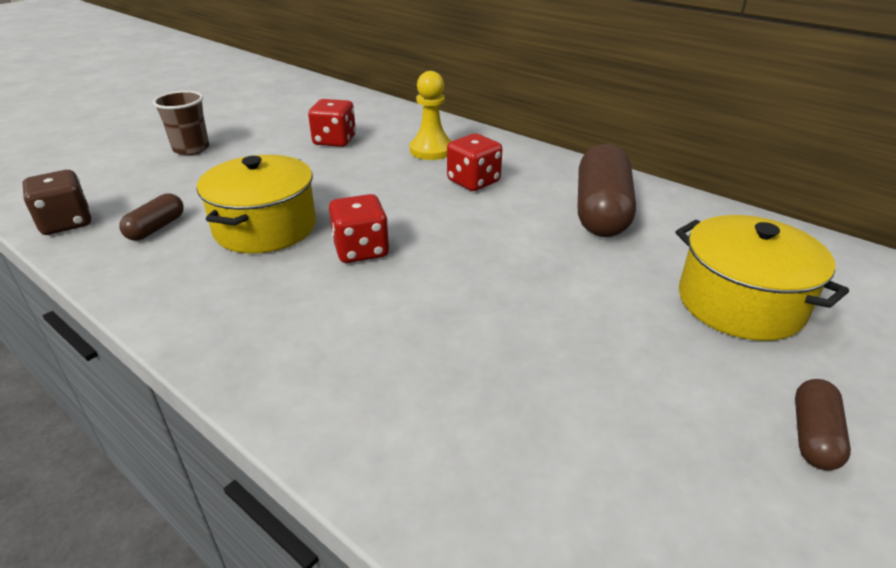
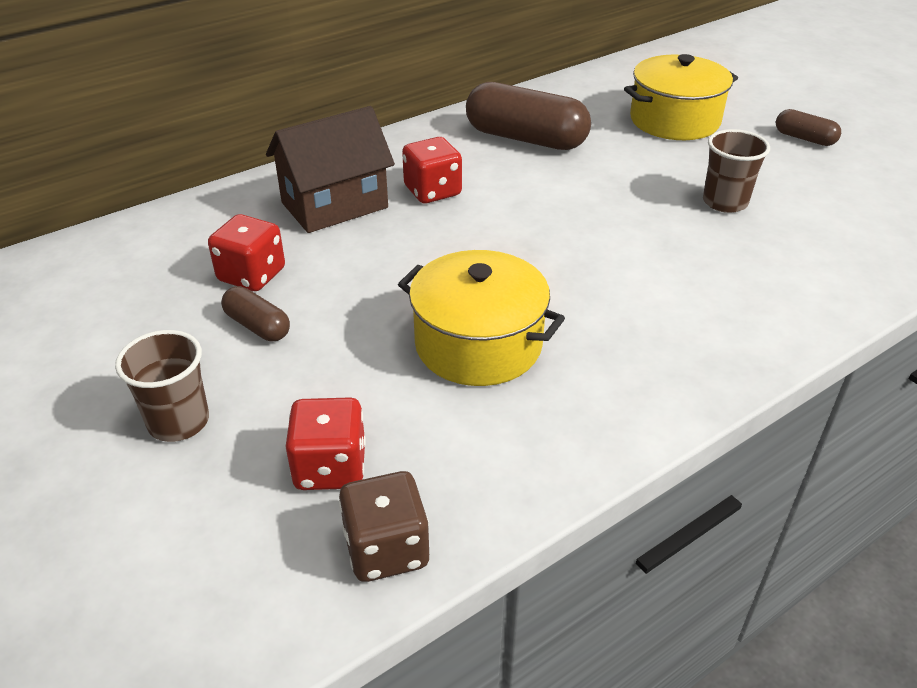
camera: 75 degrees left, 5 degrees up
(156, 228) = (442, 443): brown capsule -> brown capsule (257, 326)
(361, 250) = (552, 279): red dice -> red dice (330, 467)
(431, 150) = (334, 205): yellow pawn -> brown house
(558, 352) = (725, 202): none -> brown cup

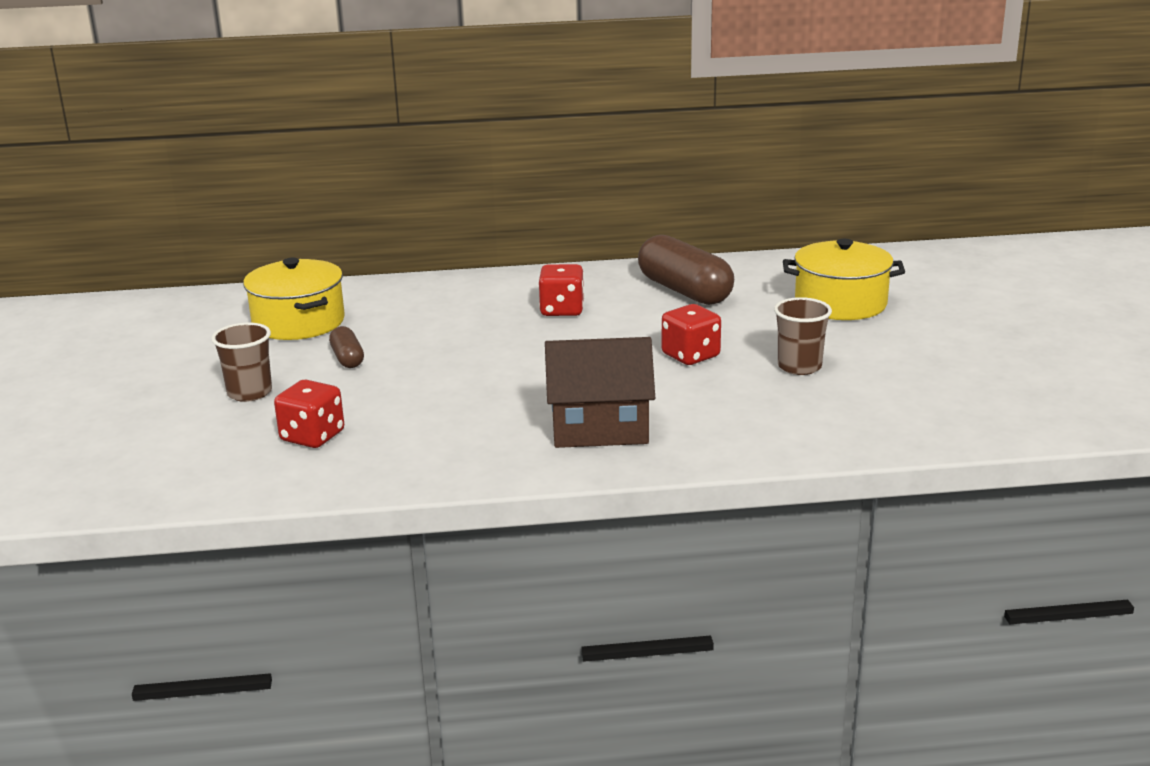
camera: 30 degrees right, 15 degrees down
(252, 275) = (374, 331): red dice -> red dice (690, 355)
(334, 205) = (478, 303): brown house -> brown house (599, 429)
(386, 549) = (302, 480): brown dice -> none
(478, 344) = (481, 403): yellow pot -> yellow pot (298, 322)
(804, 138) = (950, 340): brown capsule -> none

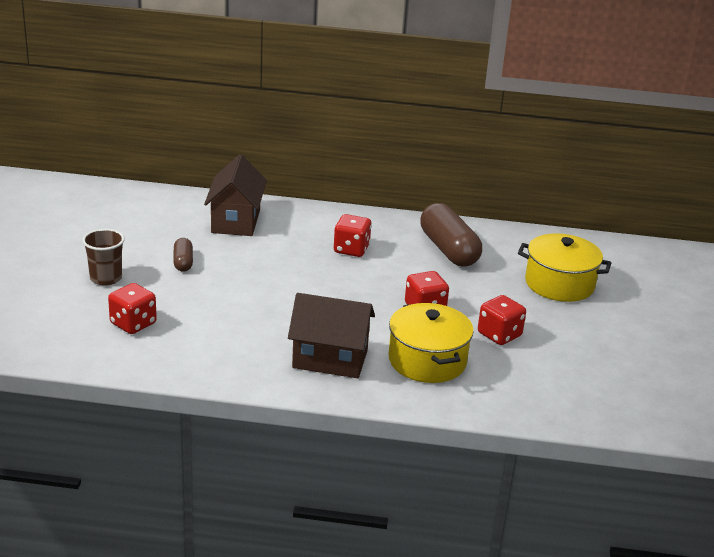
camera: 10 degrees right, 5 degrees up
(298, 322) = (162, 224): yellow pot -> yellow pot (427, 360)
(396, 304) = (236, 221): none -> brown house
(799, 367) = (499, 335): brown cup -> red dice

